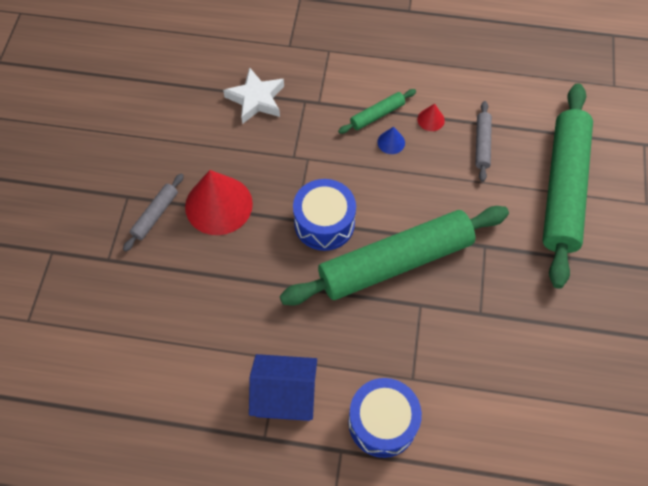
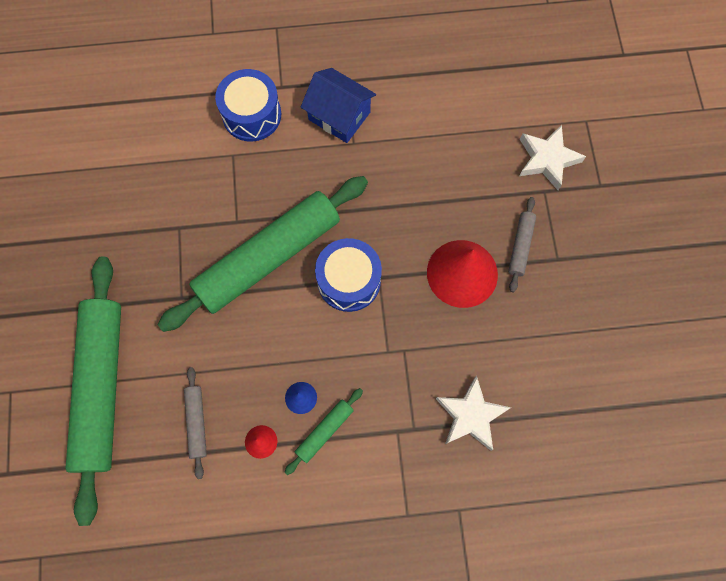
camera: 165 degrees right, 10 degrees up
(89, 289) = (547, 159): none -> white star
(285, 395) = (339, 116): blue house -> blue house turned 45 degrees clockwise

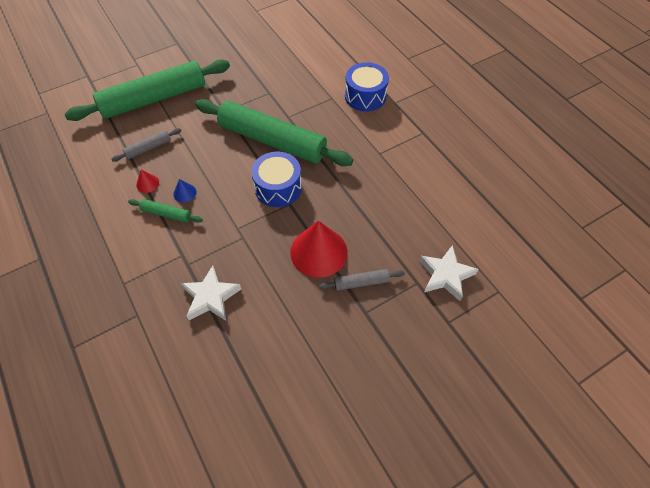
camera: 65 degrees right, 15 degrees down
(339, 116) = (394, 138): blue house -> none

